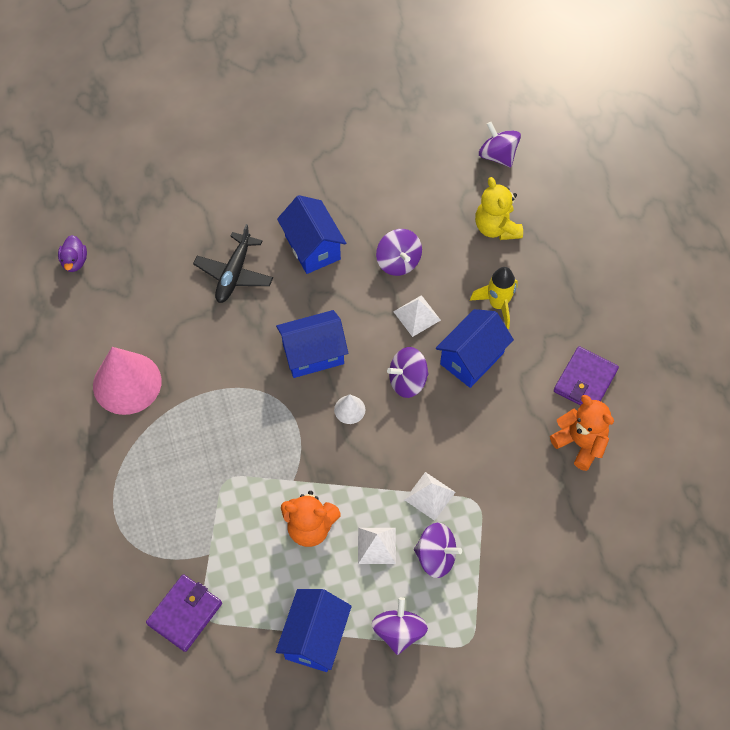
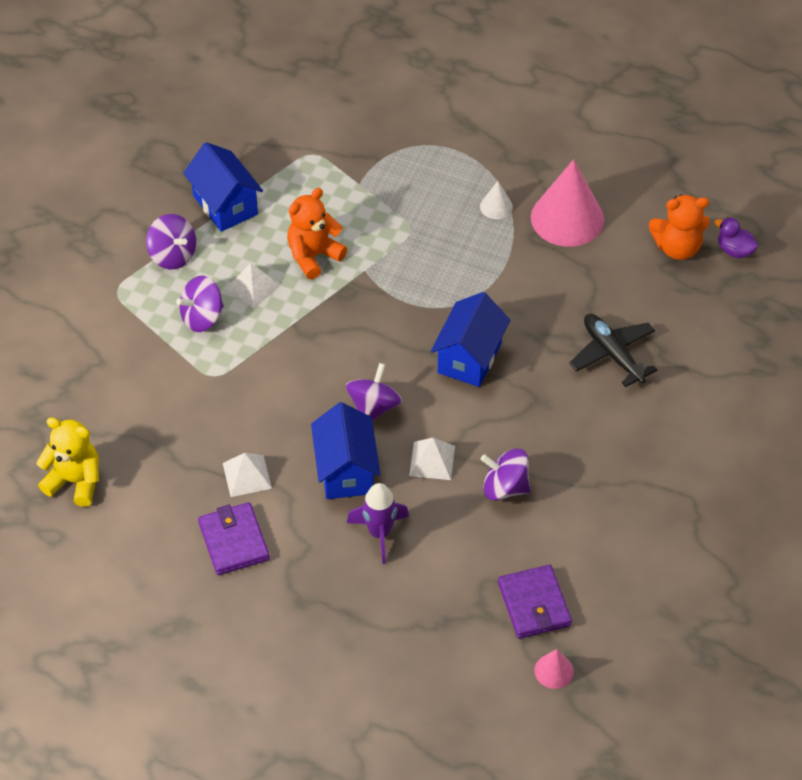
camera: 130 degrees right, 10 degrees down
(185, 614) = (327, 144): purple wallet -> purple wallet (534, 604)
(312, 247) = (586, 431): blue house -> none
(349, 409) = (389, 348): white cone -> white cone (496, 206)
(429, 496) = (255, 349): white pyramid -> white pyramid (247, 475)
(496, 228) = (465, 599): yellow teddy bear -> yellow teddy bear (75, 481)
(497, 155) = (553, 671): purple spinning top -> pink cone
(498, 304) = (379, 533): yellow rocket -> purple rocket
(580, 443) = (183, 489): orange teddy bear -> orange teddy bear (677, 248)

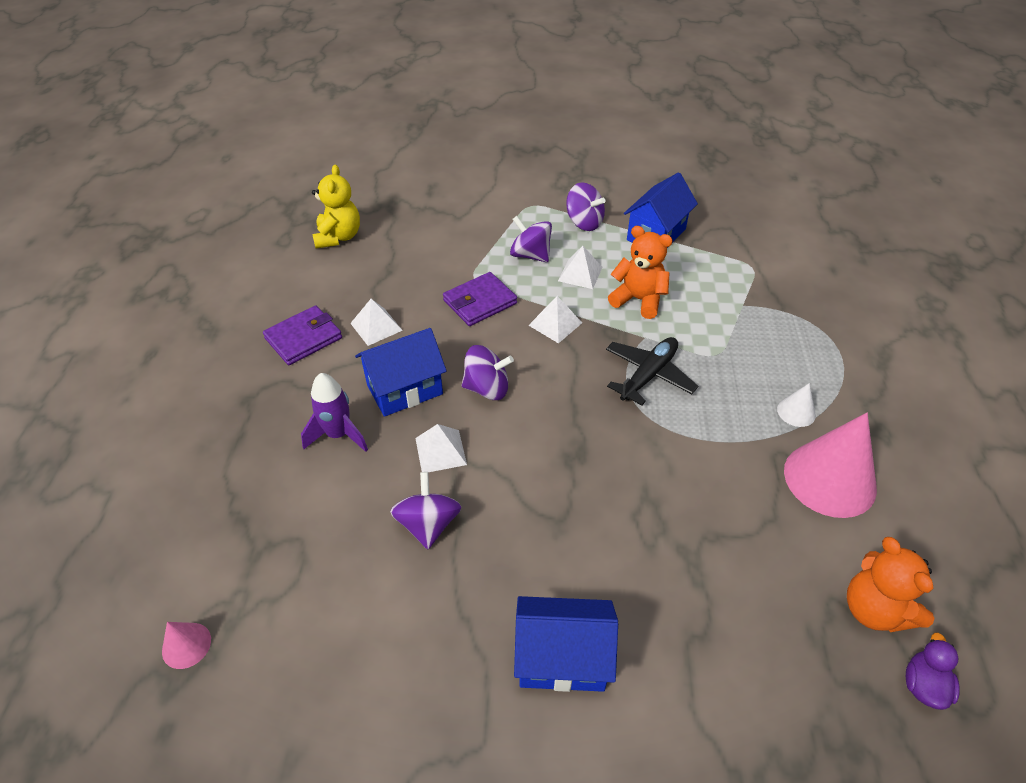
camera: 70 degrees right, 5 degrees down
(173, 255) = (584, 223): purple spinning top -> purple spinning top turned 75 degrees counterclockwise
(314, 330) = (555, 324): none -> white pyramid
(469, 358) = (585, 445): blue house -> blue house (562, 658)
(534, 604) = (277, 598): purple wallet -> purple wallet (480, 302)
(612, 354) = (664, 581): black plane -> black plane (648, 375)

